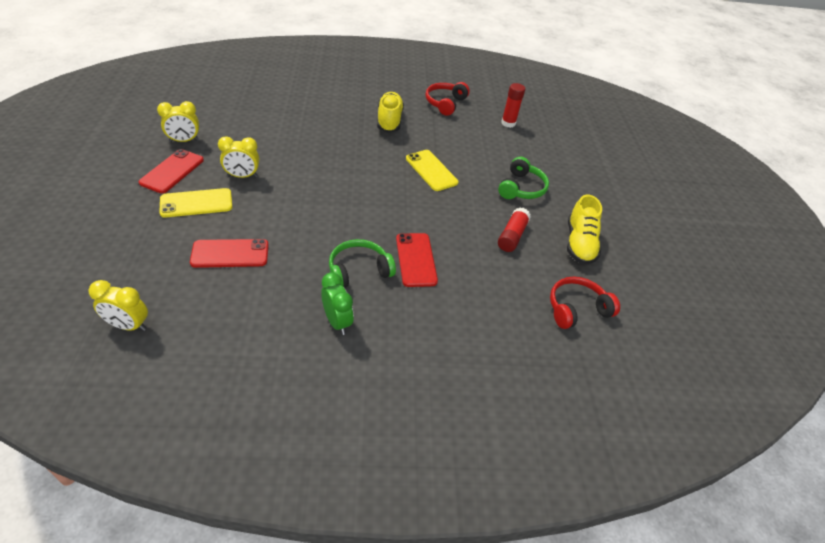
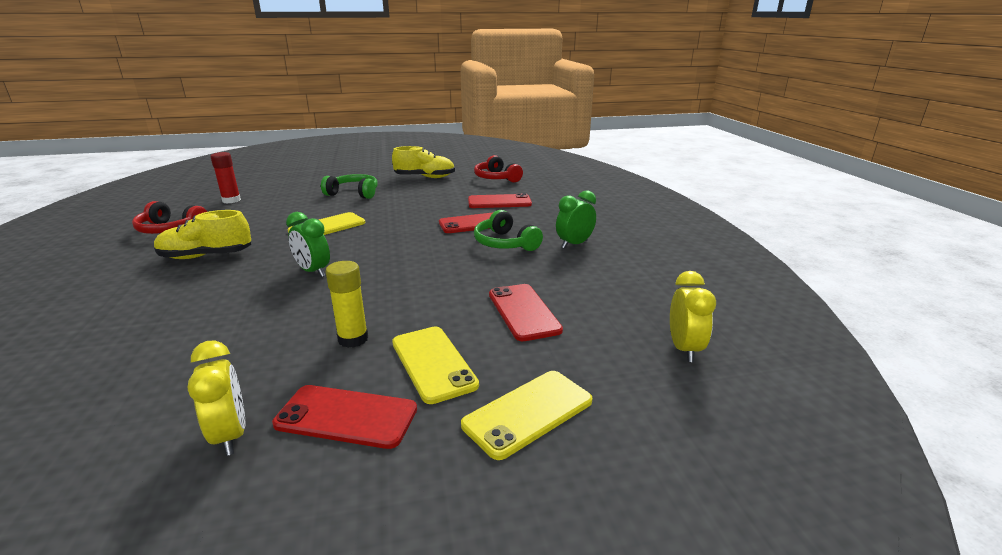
camera: 95 degrees left, 20 degrees down
(127, 231) = (528, 413): none -> yellow phone
(242, 176) = (353, 339): yellow clock -> yellow glue stick
(344, 163) = (313, 271): none -> green clock
(479, 292) = (499, 202): none -> red phone
(512, 236) = (425, 195): red glue stick -> none

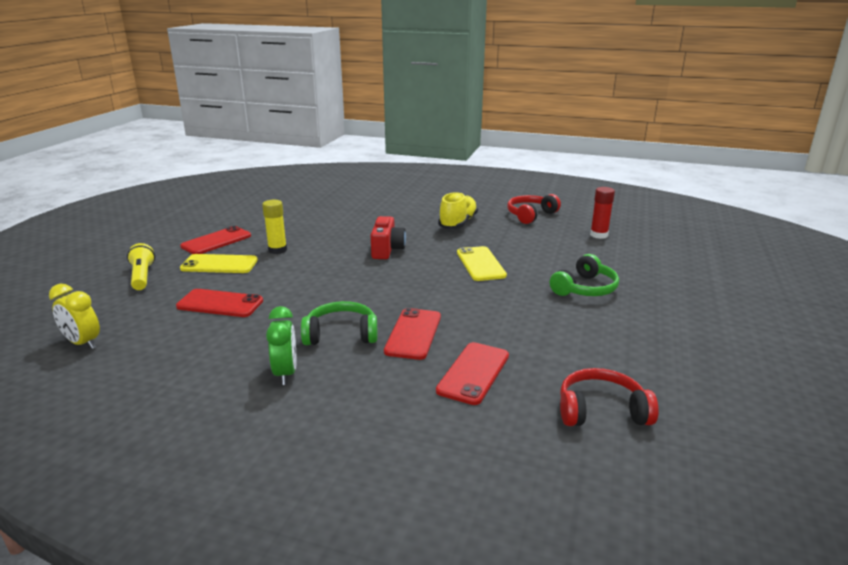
camera: 120 degrees right, 0 degrees up
(230, 435) = (244, 222): yellow clock -> none
(313, 271) = (387, 250): green clock -> red camera
(425, 177) = (639, 347): yellow shoe -> none
(528, 413) = (142, 276): yellow phone -> yellow flashlight

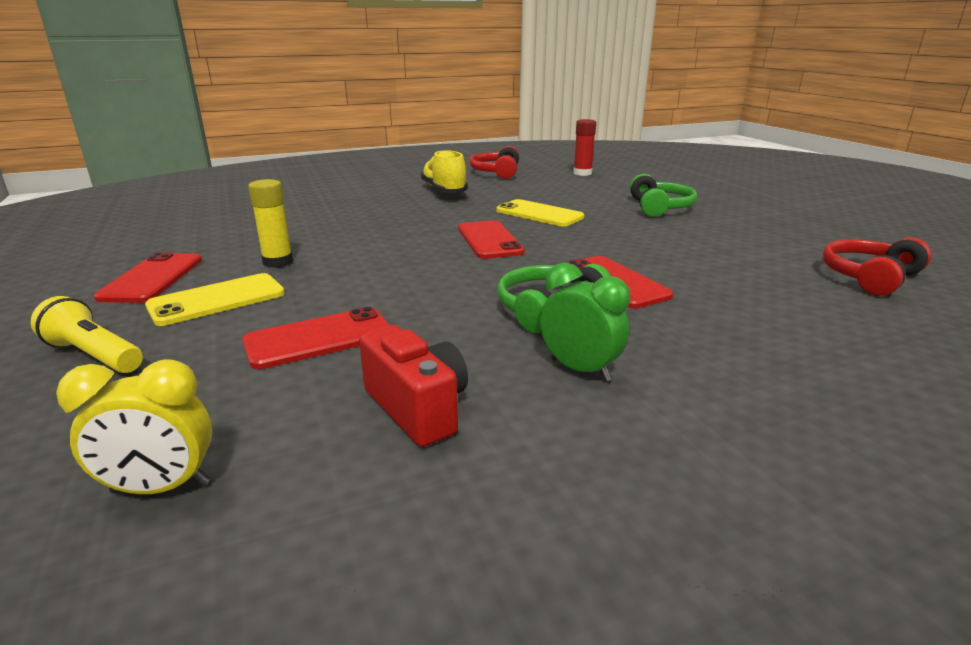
camera: 40 degrees left, 0 degrees up
(387, 250) = (420, 227): red camera -> red camera (417, 408)
(473, 373) = (735, 290): red phone -> red phone (489, 240)

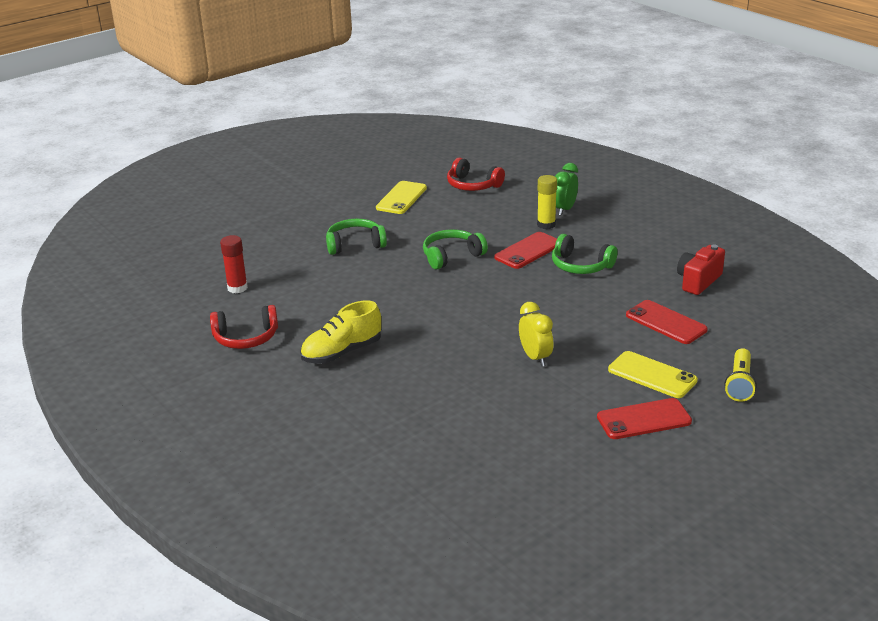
camera: 105 degrees left, 5 degrees up
(161, 488) = (788, 318): yellow clock -> yellow clock (535, 357)
(278, 262) = (578, 377): yellow glue stick -> yellow glue stick (546, 225)
(489, 240) = (477, 302): red phone -> none
(539, 214) = (398, 292): yellow phone -> yellow phone (401, 198)
(579, 370) = (637, 251): green clock -> green clock (565, 209)
(614, 241) = (452, 256): none -> green headphones

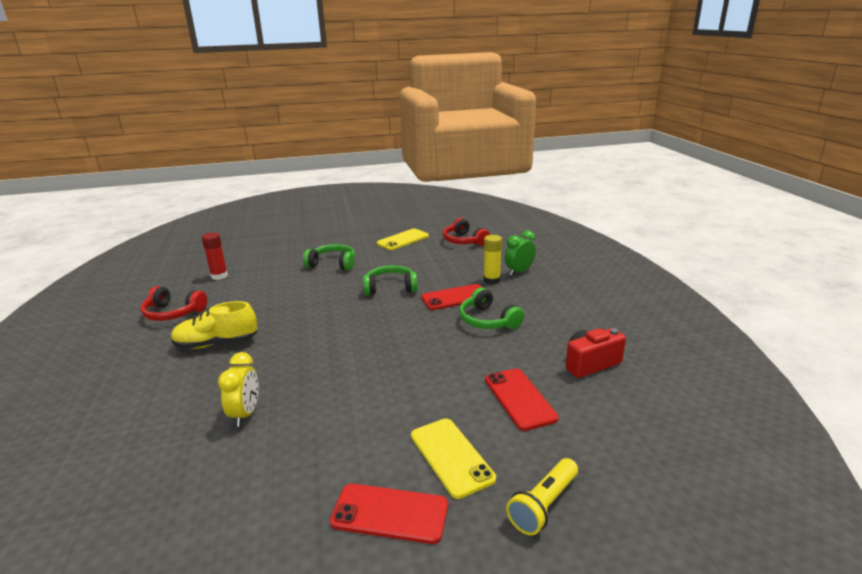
camera: 25 degrees right, 5 degrees down
(535, 357) = (358, 397): yellow clock -> yellow clock (245, 414)

